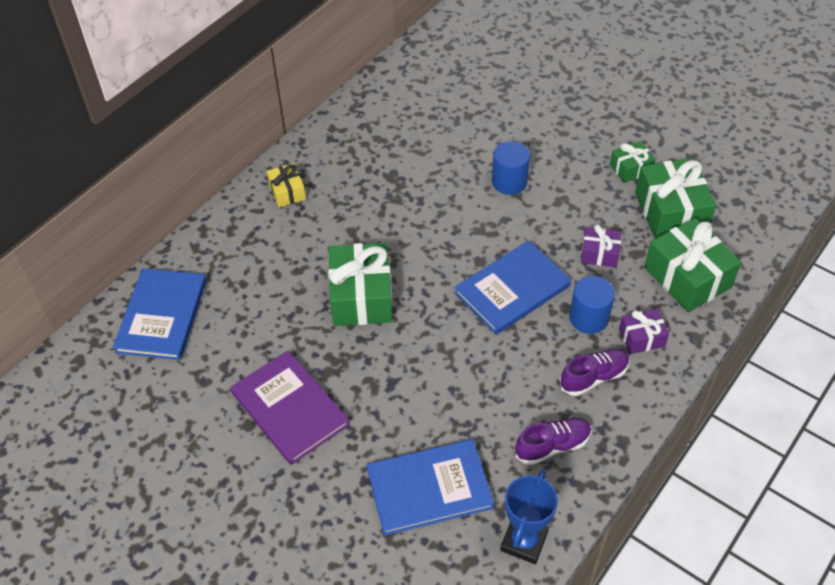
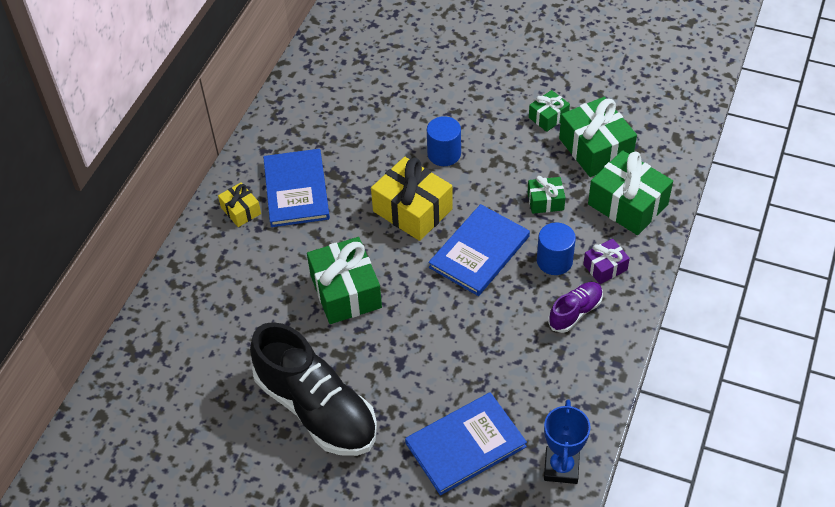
camera: 15 degrees left, 0 degrees up
(162, 316) = (165, 355): blue book -> blue book (296, 190)
(290, 409) = (316, 408): purple book -> black shoe
(457, 231) = (412, 210): none -> yellow gift
(552, 446) = (559, 380): purple shoe -> none
(599, 254) = (545, 201): purple gift -> green gift

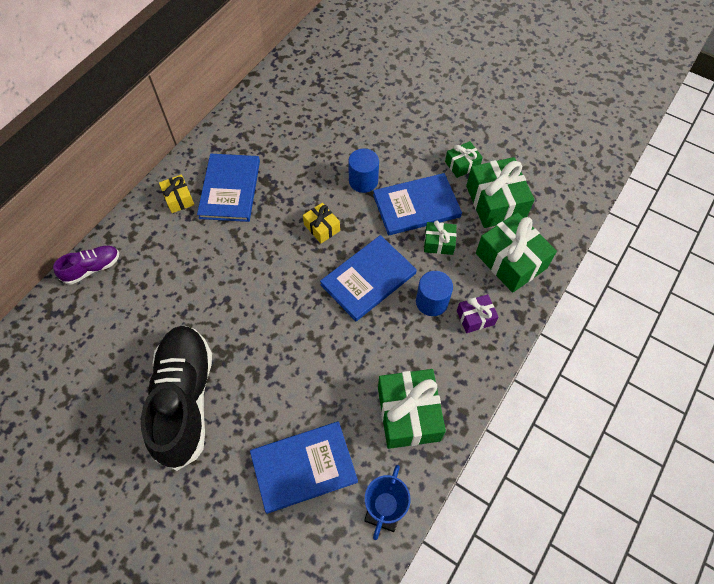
camera: 10 degrees right, 10 degrees up
(316, 408) = (184, 400): black shoe -> black shoe turned 150 degrees counterclockwise
(346, 291) = (243, 292): green gift -> green gift (408, 414)
(412, 210) = (322, 227): yellow gift -> yellow gift, size x0.53
(510, 168) = (416, 206): none -> blue book
(575, 312) = (437, 356): purple shoe -> purple shoe (92, 268)

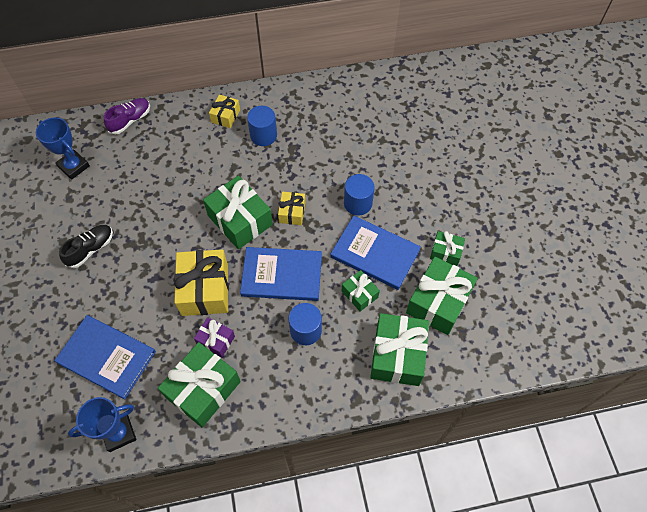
camera: 45 degrees right, 0 degrees up
(83, 348) = (74, 166): none -> blue trophy
(92, 268) = (130, 120): purple shoe -> purple shoe turned 60 degrees counterclockwise
(184, 400) = (90, 249): black shoe -> black shoe, size x0.47
(230, 189) = (263, 135): blue book -> blue cylinder
(287, 267) = (240, 220): none -> green gift
(321, 342) = (205, 289): none -> yellow gift
(475, 317) = (323, 370): purple gift -> purple gift (216, 340)

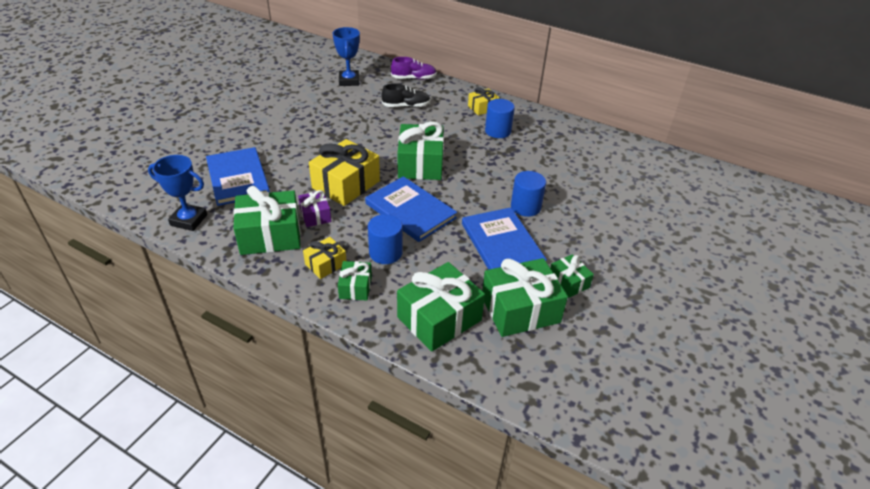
camera: 40 degrees right, 20 degrees down
(90, 249) = (304, 122): black shoe -> black shoe (406, 106)
(292, 212) = (465, 182): yellow gift -> yellow gift (325, 264)
(359, 294) = (457, 260): green gift -> green gift (355, 287)

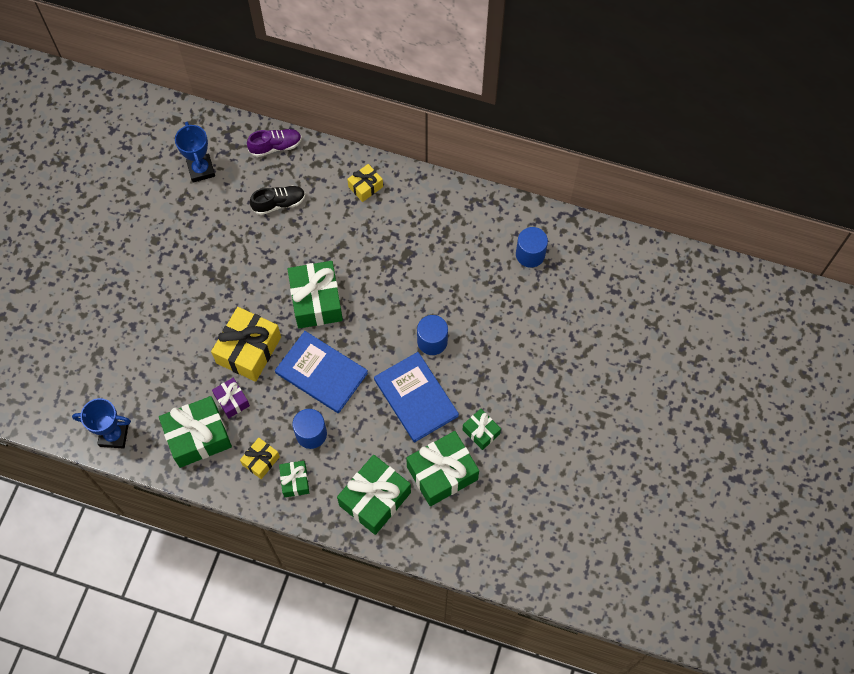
camera: 10 degrees left, 25 degrees up
(238, 178) = (137, 366): blue book -> none
(498, 131) = (388, 226): blue cylinder -> blue cylinder (530, 254)

